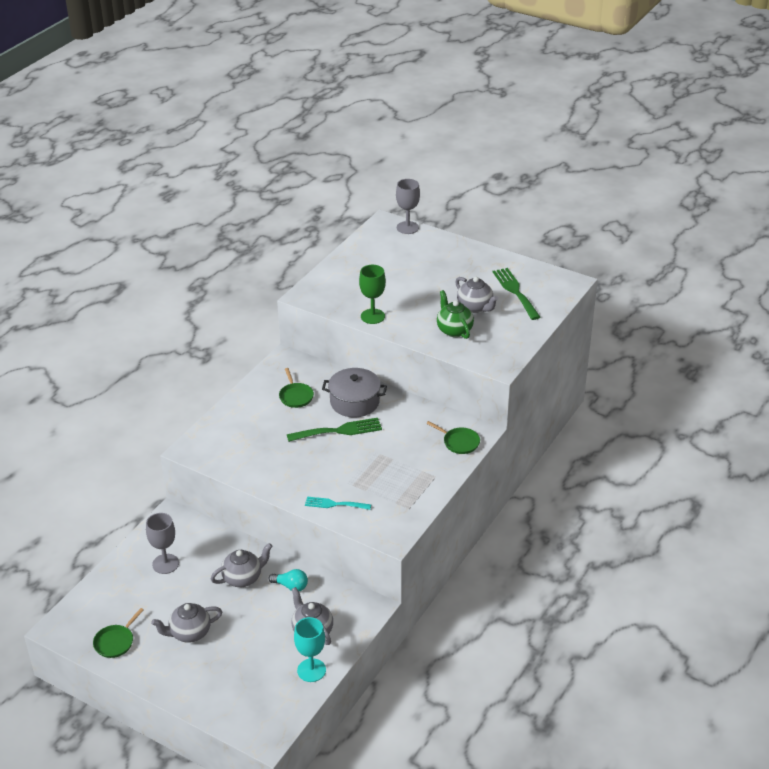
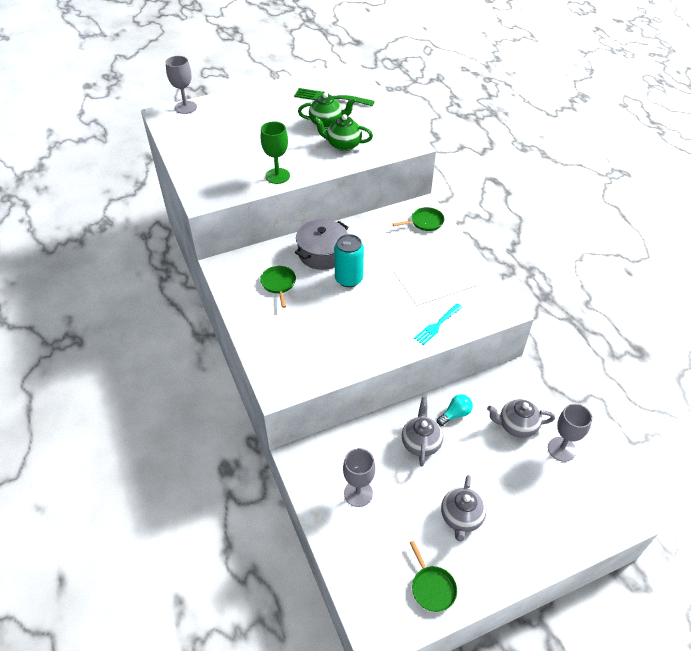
camera: 55 degrees left, 10 degrees up
(296, 396) = (278, 284): green pan -> green pan turned 120 degrees counterclockwise
(311, 670) = (561, 449): turquoise goblet -> grey goblet
(339, 431) = (348, 279): green fork -> turquoise can
(475, 307) = (327, 123): grey teapot -> green teapot

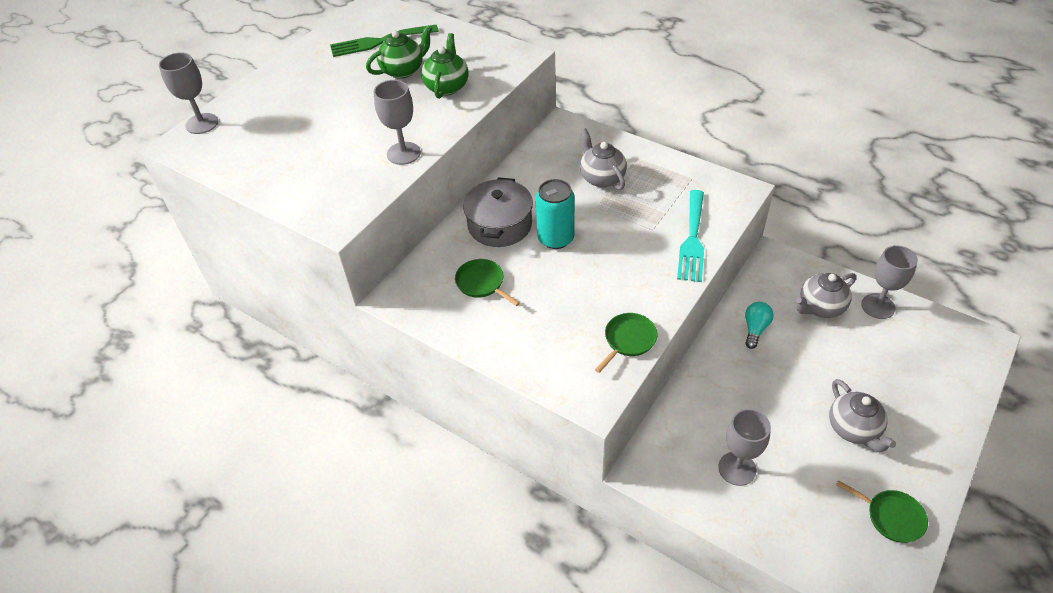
camera: 30 degrees left, 0 degrees up
(277, 176) = (403, 153): green goblet -> grey goblet
(343, 145) = (447, 87): green teapot -> green teapot turned 120 degrees clockwise
(421, 443) = (749, 377): grey teapot -> grey teapot (602, 178)
(425, 222) = (579, 139): green pan -> green pan (628, 340)
(437, 325) = (692, 240): turquoise fork -> turquoise fork, size x1.52

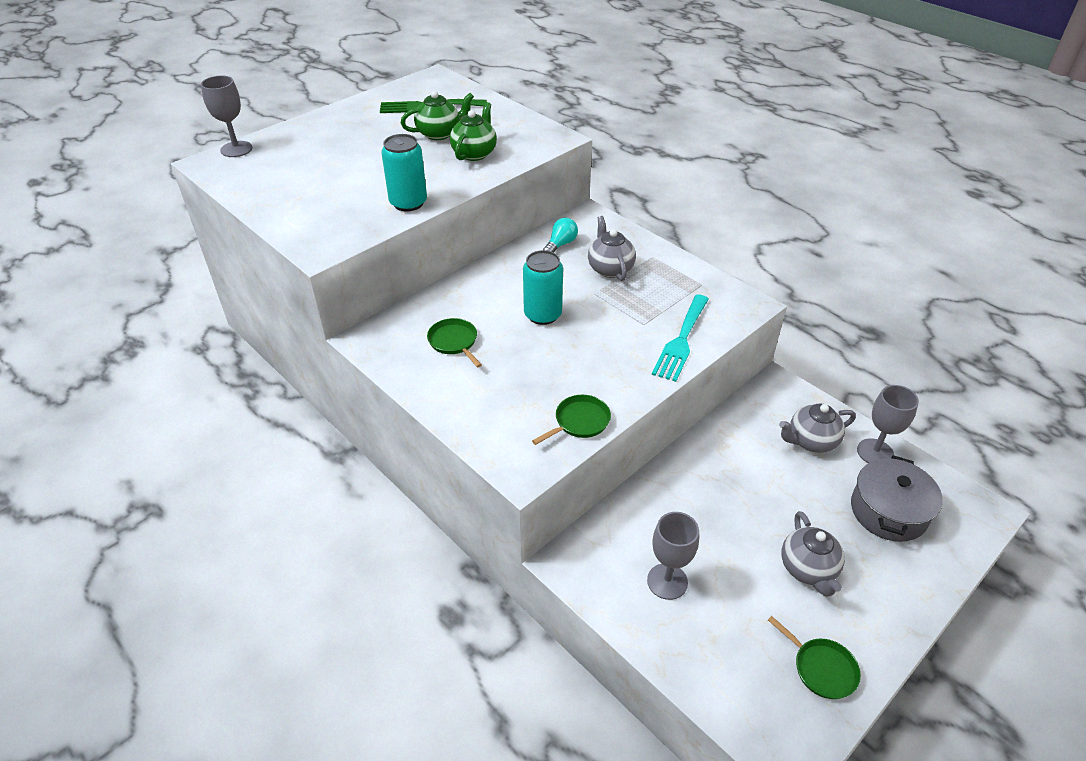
camera: 10 degrees right, 5 degrees down
(403, 153) = (408, 203): grey goblet -> turquoise can
(500, 225) = (492, 293): grey pot -> grey pot (888, 511)
(755, 329) = (733, 448): turquoise light bulb -> turquoise light bulb (561, 244)

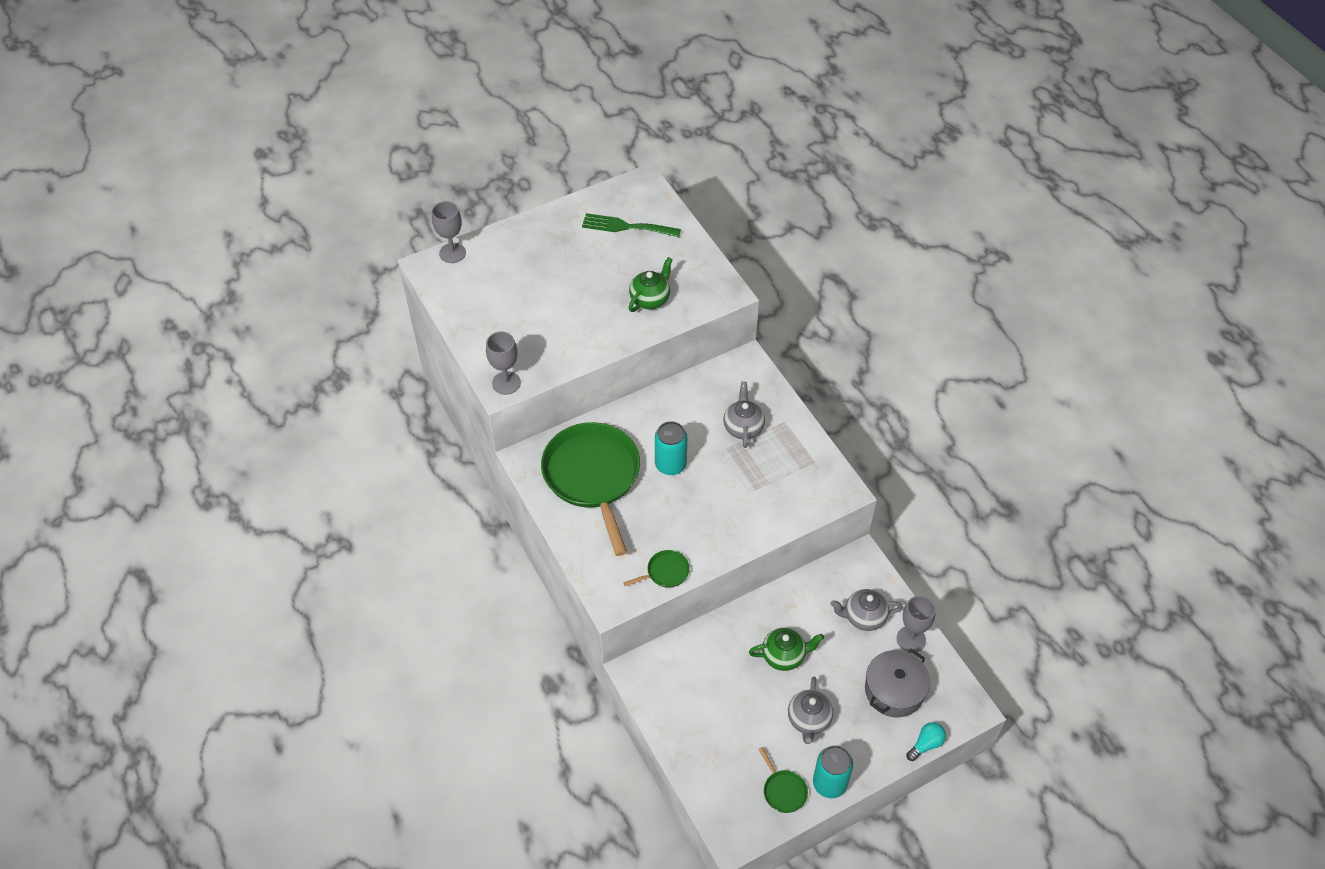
camera: 15 degrees right, 10 degrees up
(408, 203) = (580, 349): turquoise can -> turquoise can (829, 783)
(439, 134) = (627, 267): green teapot -> green teapot (784, 656)
(454, 342) = (592, 476): green pan -> green pan, size x2.46
(561, 244) = (711, 390): turquoise light bulb -> turquoise light bulb (926, 744)
(667, 581) = (701, 703): grey goblet -> grey goblet (506, 383)
(681, 341) = (772, 516): turquoise fork -> none

